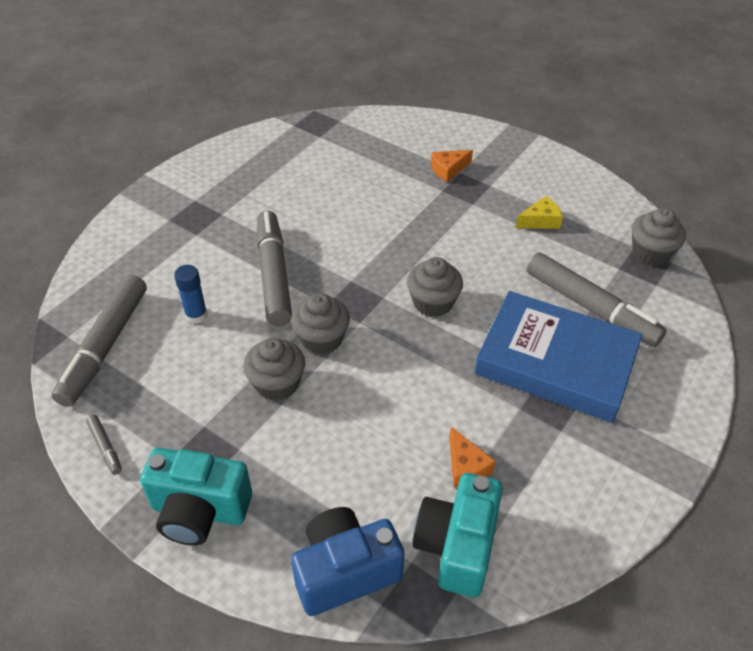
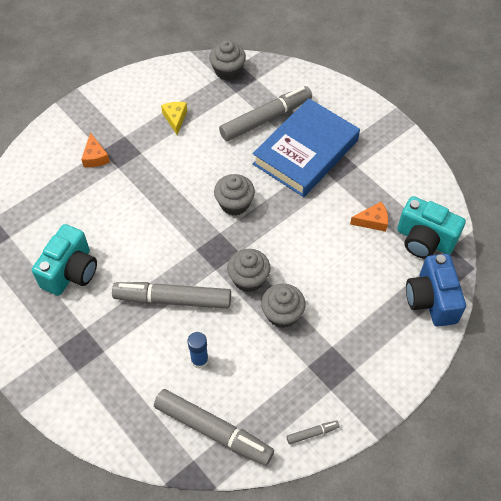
camera: 75 degrees left, 10 degrees up
(199, 511) = (376, 375): turquoise camera -> turquoise camera (71, 272)

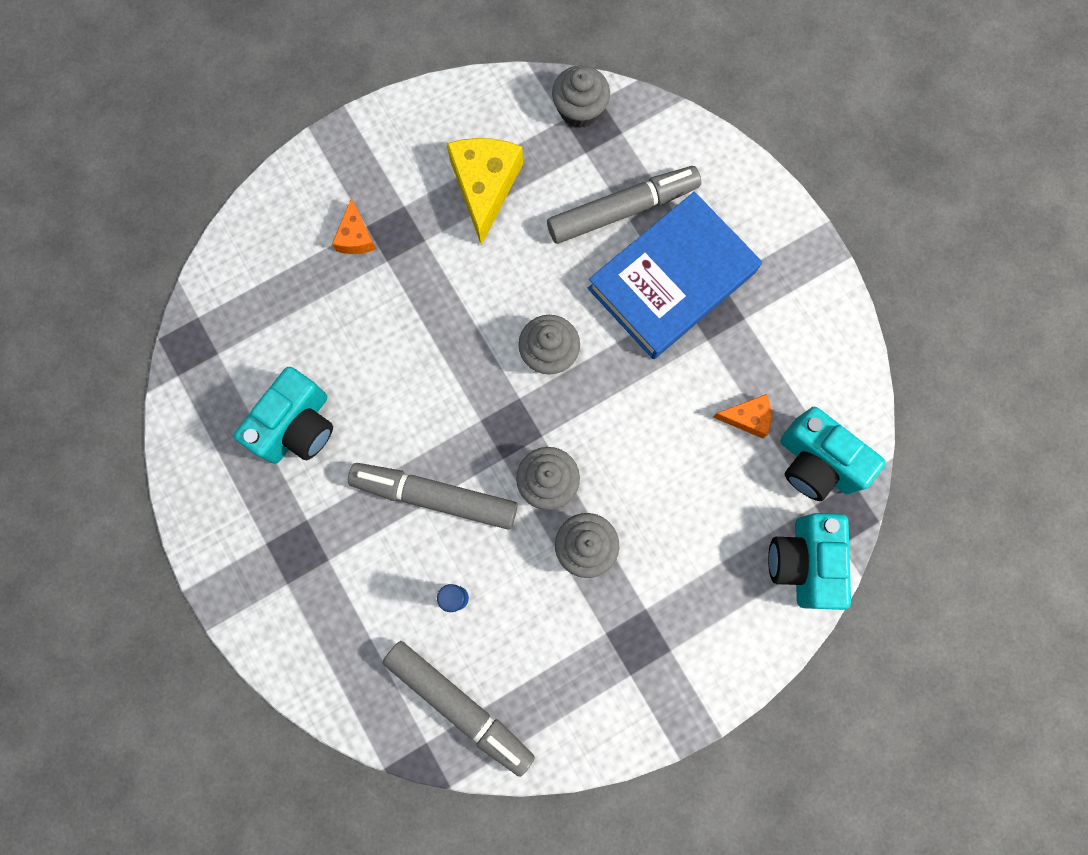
camera: 10 degrees right, 20 degrees up
(175, 118) = (485, 187): yellow cheese -> yellow cheese, size x1.88
(312, 433) = (592, 734): grey marker -> none
(431, 300) = (803, 562): blue camera -> turquoise camera

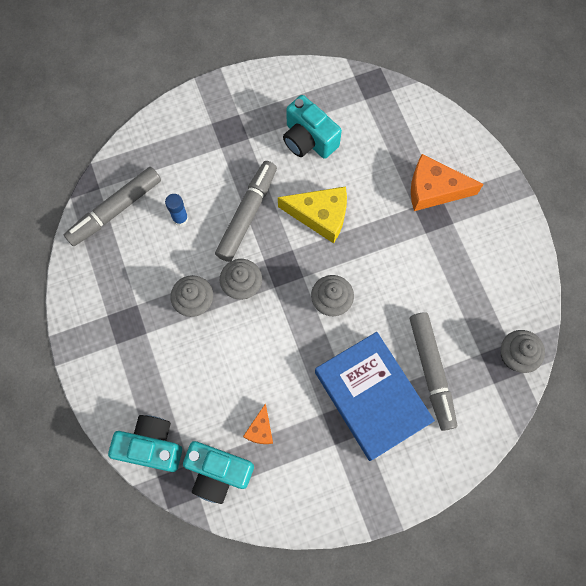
camera: 100 degrees right, 5 degrees down
(355, 236) = (434, 189): orange cheese -> orange cheese, size x1.88
(485, 187) = (461, 278): yellow cheese -> yellow cheese (320, 216)
(816, 463) = (218, 472): turquoise camera -> turquoise camera turned 120 degrees counterclockwise

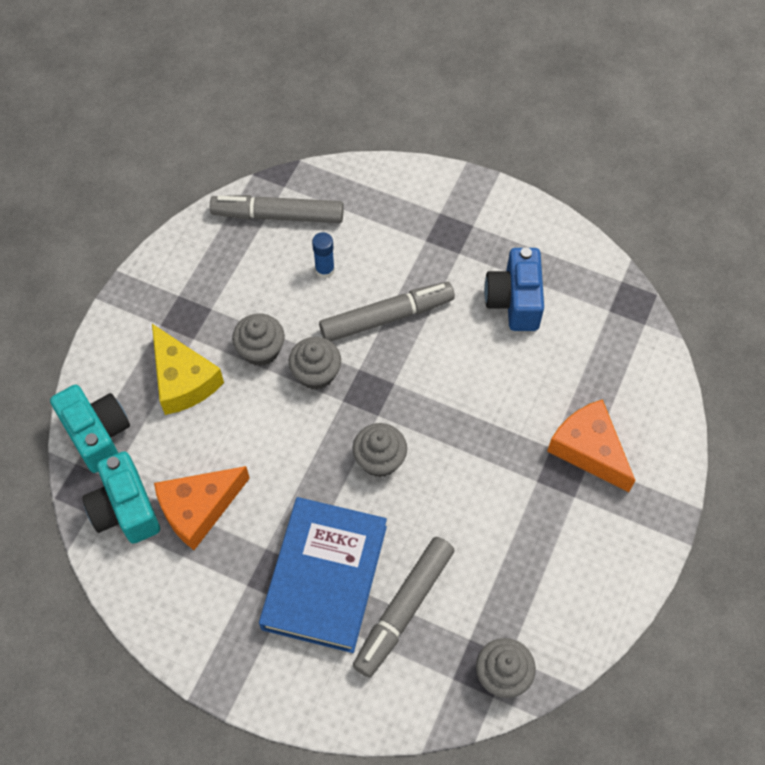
camera: 45 degrees right, 10 degrees down
(260, 429) = (198, 509): orange cheese -> orange cheese, size x1.88
(308, 139) = (514, 301): turquoise camera -> blue camera
(320, 216) = (452, 376): yellow cheese -> yellow cheese (183, 380)

